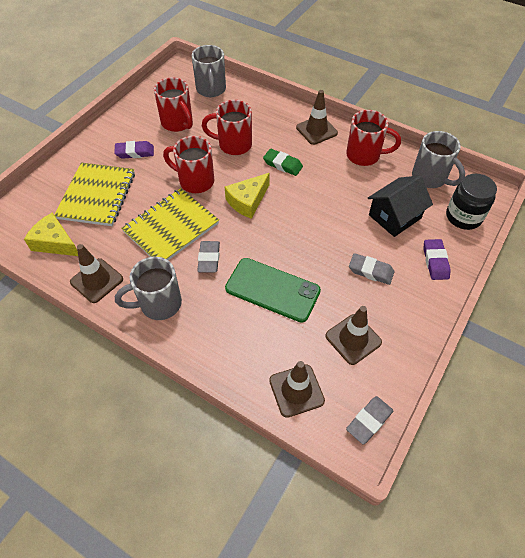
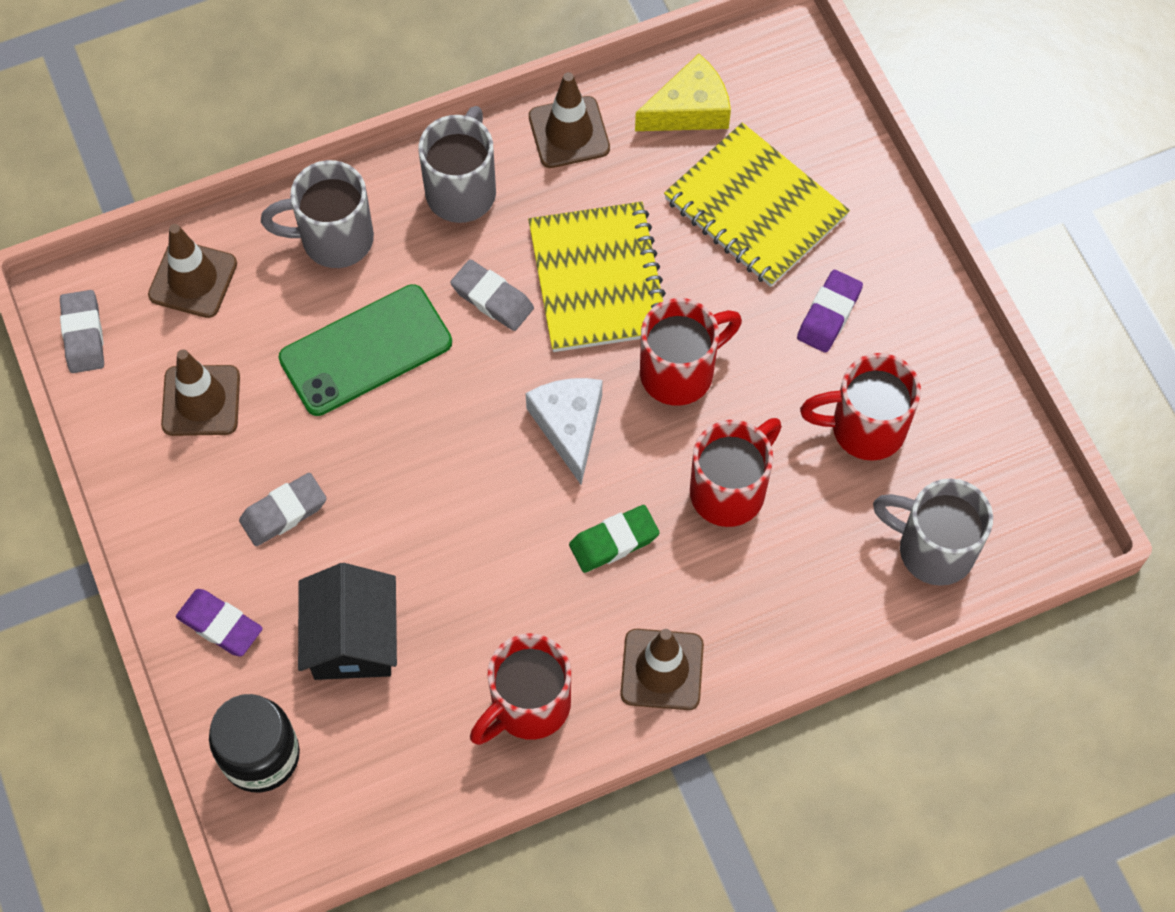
camera: 125 degrees right, 10 degrees up
(247, 201) = (569, 426): yellow cheese -> white cheese
(430, 178) = (384, 779): grey mug -> grey mug (333, 239)

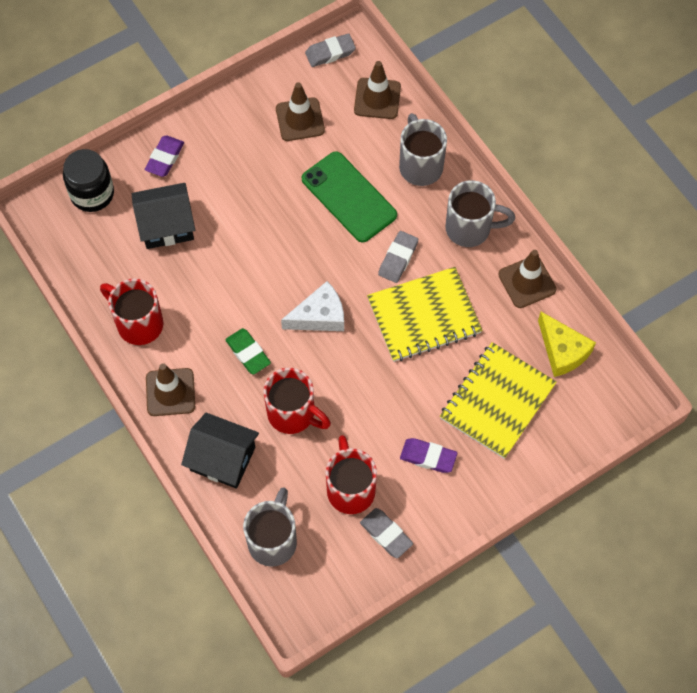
camera: 80 degrees right, 0 degrees up
(283, 512) = (238, 175): grey eraser -> grey eraser (386, 534)
(680, 372) = (369, 373): red mug -> none
(789, 604) = (222, 459): none -> black house

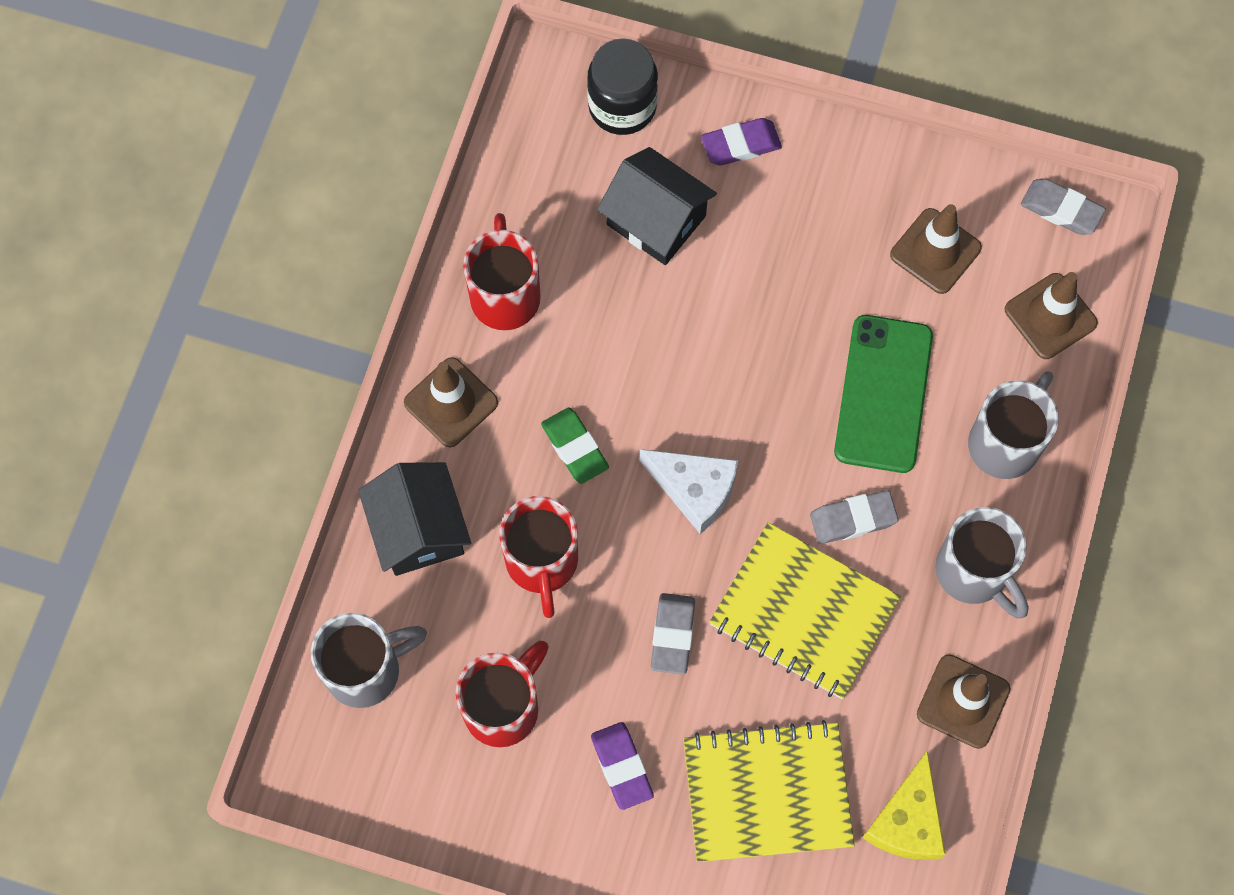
camera: 50 degrees right, 5 degrees up
(248, 353) = (575, 447): green eraser -> green eraser turned 45 degrees counterclockwise
(386, 534) = (481, 796): grey eraser -> grey eraser (673, 635)

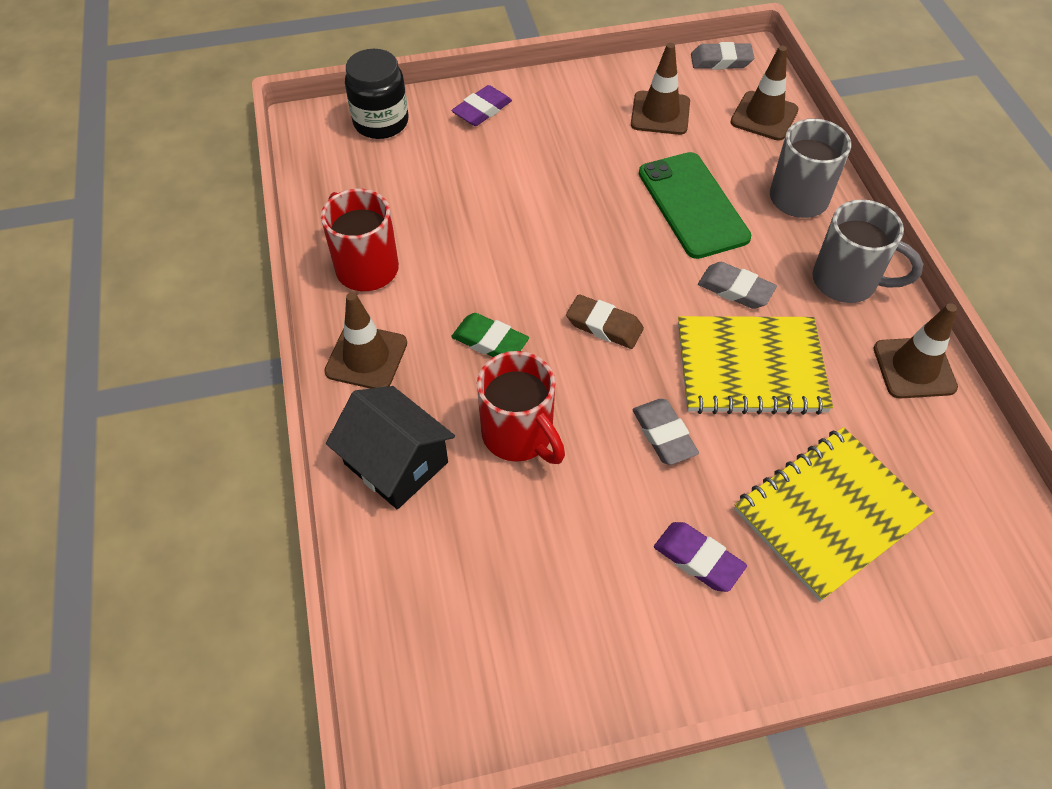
camera: 30 degrees left, 15 degrees down
(366, 670) = (417, 602): grey mug -> none
(504, 707) = (563, 566): red mug -> none
(656, 220) = (451, 175): black house -> none
(694, 489) = (604, 326): white cheese -> brown eraser
(853, 519) = (735, 289): grey eraser -> grey eraser turned 75 degrees clockwise
(907, 820) = (950, 474): yellow cheese -> none

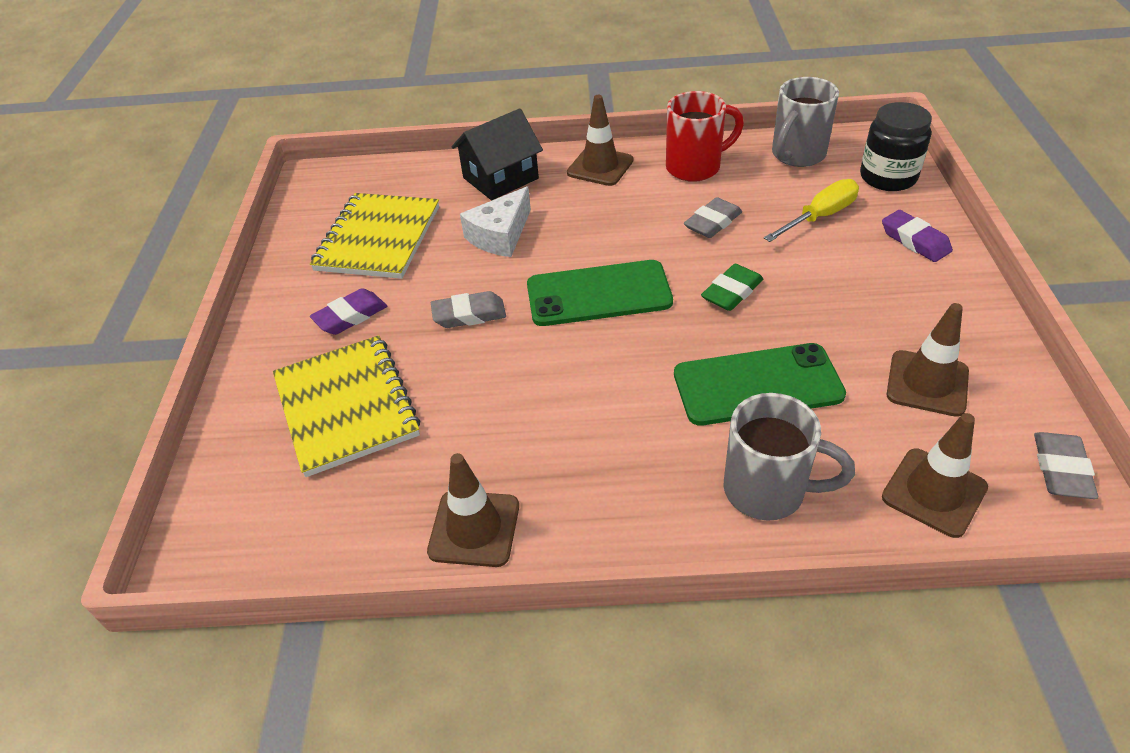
camera: 105 degrees right, 10 degrees down
(451, 168) = (820, 216): none -> yellow screwdriver
(490, 341) = (599, 227): green eraser -> green eraser (732, 292)
(519, 436) = (500, 235): red mug -> white cheese
(604, 326) = (598, 294): brown eraser -> green phone
(735, 289) = (623, 396): grey eraser -> grey eraser (712, 223)
(750, 367) = (520, 387): yellow notebook -> yellow notebook (378, 238)
(847, 282) = (614, 501): grey mug -> grey mug (797, 155)

